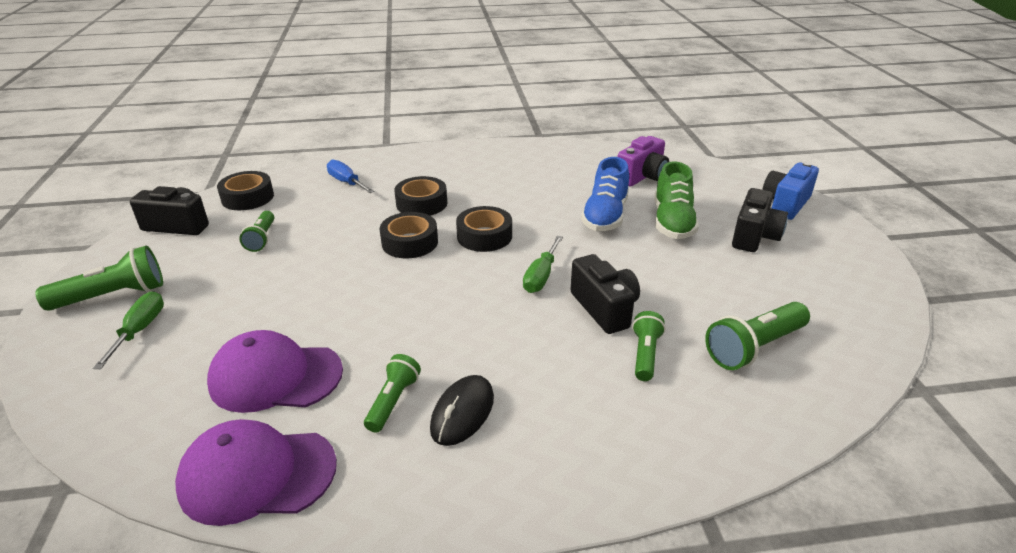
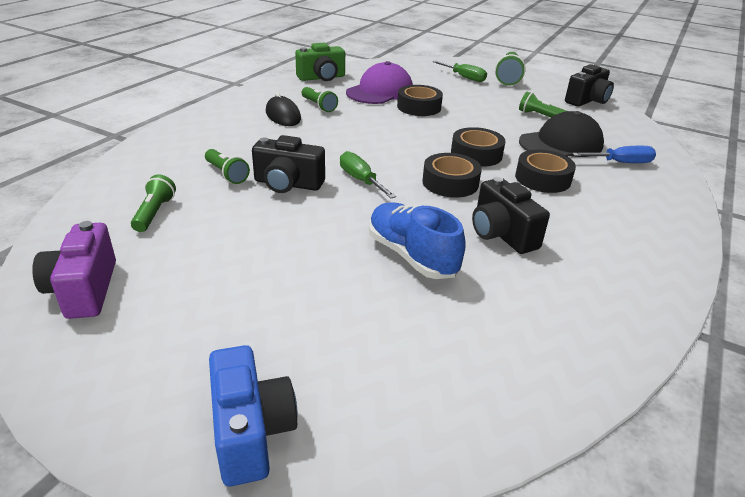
camera: 125 degrees right, 0 degrees up
(247, 197) = (618, 125): black tape -> black tape (419, 107)
(257, 474) = (322, 78): purple cap -> green camera
(333, 212) = (561, 144): none -> black cap
(642, 176) = (478, 344): purple camera -> purple camera (84, 289)
(672, 222) = (345, 290): green shoe -> none
(754, 236) = (242, 329): black camera -> black camera (501, 234)
(754, 347) = (154, 213): green flashlight -> green flashlight, size x0.63

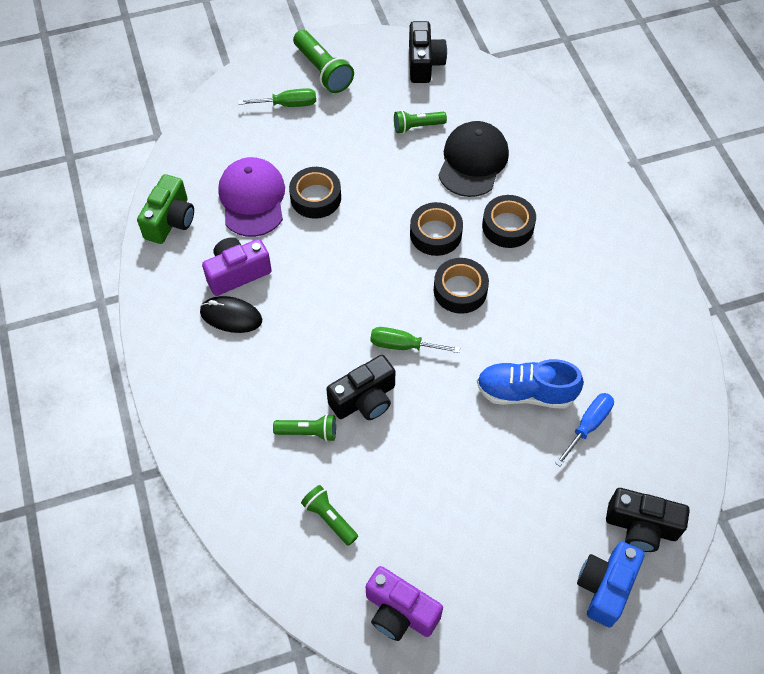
camera: 45 degrees left, 25 degrees up
(251, 431) = (605, 587): blue camera -> blue camera turned 90 degrees counterclockwise
(319, 106) = (237, 273): green flashlight -> purple camera
(501, 234) = (547, 319): black camera -> black camera (641, 527)
(621, 163) = (533, 154): blue screwdriver -> blue screwdriver (588, 425)

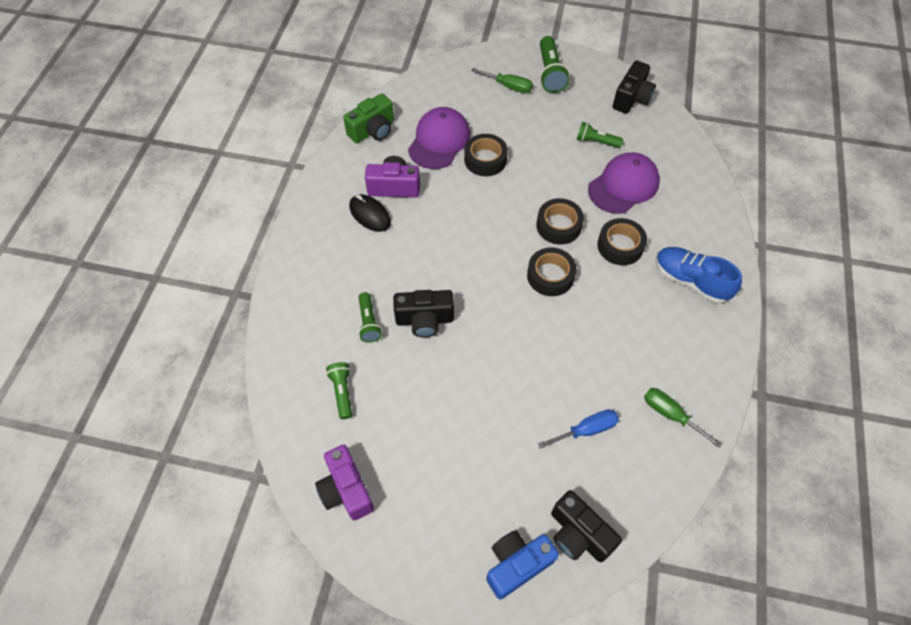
camera: 30 degrees right, 0 degrees up
(308, 432) = (369, 322): green flashlight -> green flashlight turned 45 degrees clockwise
(403, 345) = (479, 295): green screwdriver -> green screwdriver (670, 414)
(473, 161) = (623, 185): black cap -> purple cap
(525, 392) = (551, 378): blue shoe -> blue shoe (690, 281)

